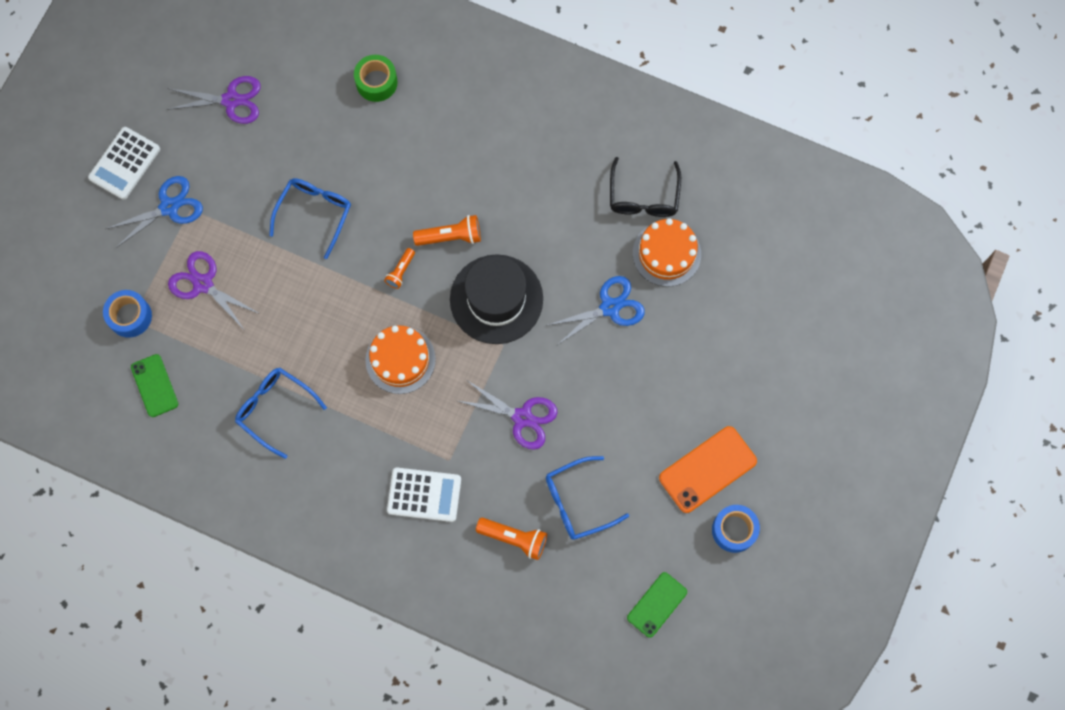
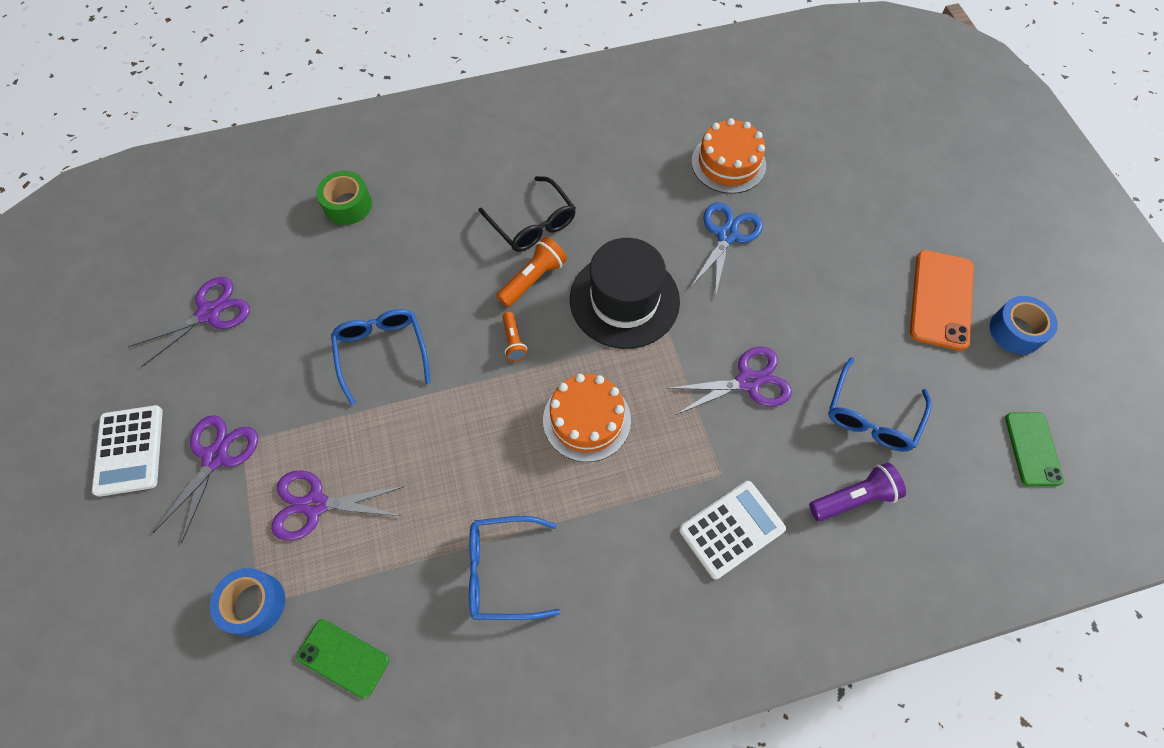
camera: 40 degrees left, 10 degrees down
(169, 207) = (215, 457): blue scissors -> purple scissors
(514, 538) = (854, 498): orange flashlight -> purple flashlight
(643, 197) = (666, 136): black glasses -> black glasses (533, 224)

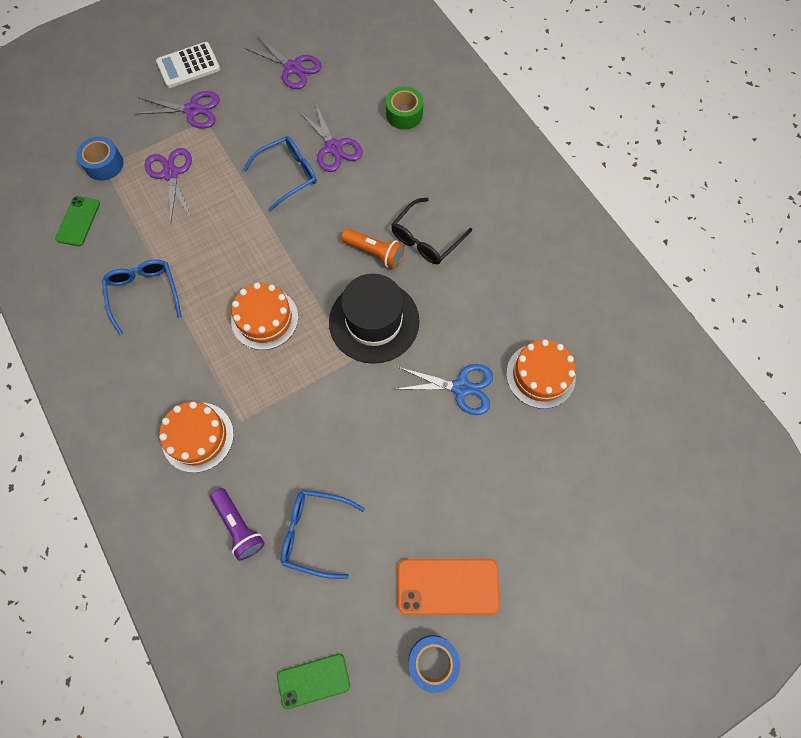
camera: 75 degrees right, 5 degrees up
(513, 341) = (317, 254): orange flashlight -> none
(731, 529) = (197, 437): white calculator -> orange cake
(748, 382) = (323, 429): purple scissors -> purple scissors (334, 147)

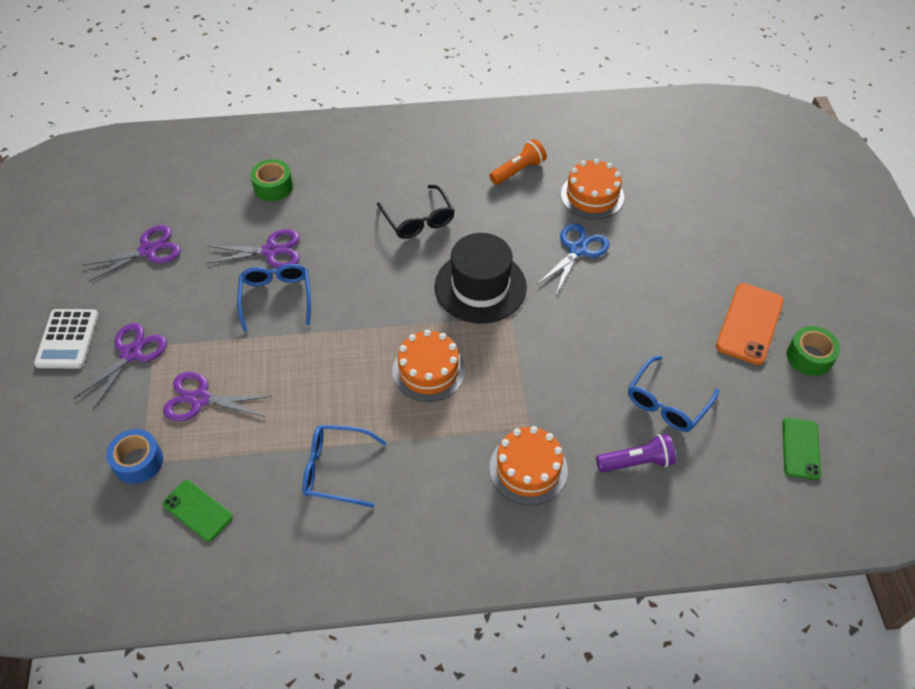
camera: 65 degrees left, 15 degrees down
(375, 252) = (409, 261): orange flashlight -> orange flashlight (518, 170)
(433, 662) = (809, 357): blue tape -> green tape

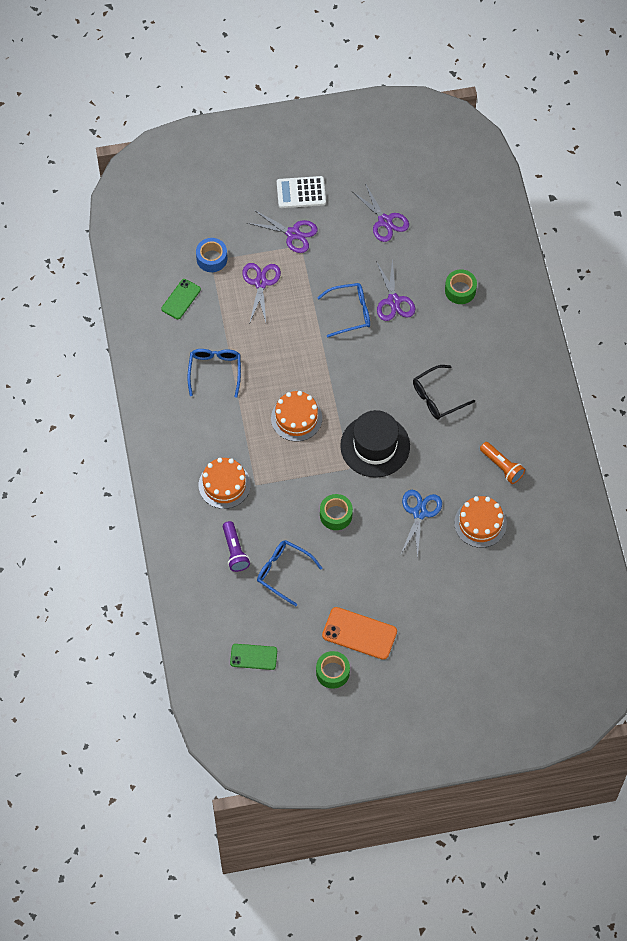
camera: 85 degrees right, 10 degrees up
(577, 250) = (419, 513): blue scissors -> blue scissors turned 105 degrees counterclockwise
(580, 336) = (336, 515): none -> green tape

